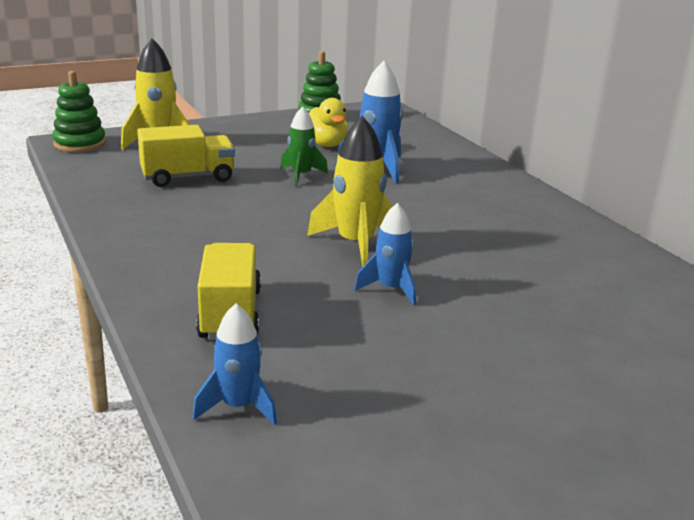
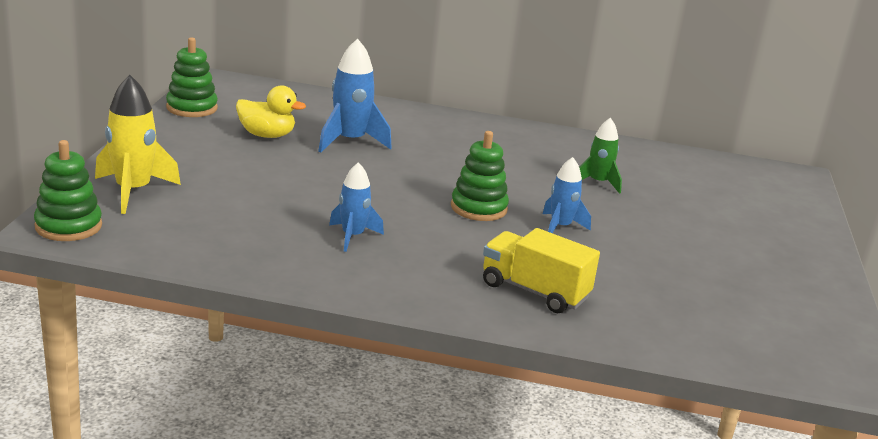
camera: 55 degrees left, 0 degrees up
(188, 177) = (251, 212): yellow truck -> none
(238, 406) = (658, 334): blue rocket -> blue rocket (352, 236)
(301, 175) = (320, 171): green rocket -> green rocket (598, 183)
(355, 244) = (478, 208): yellow rocket -> green stacking toy

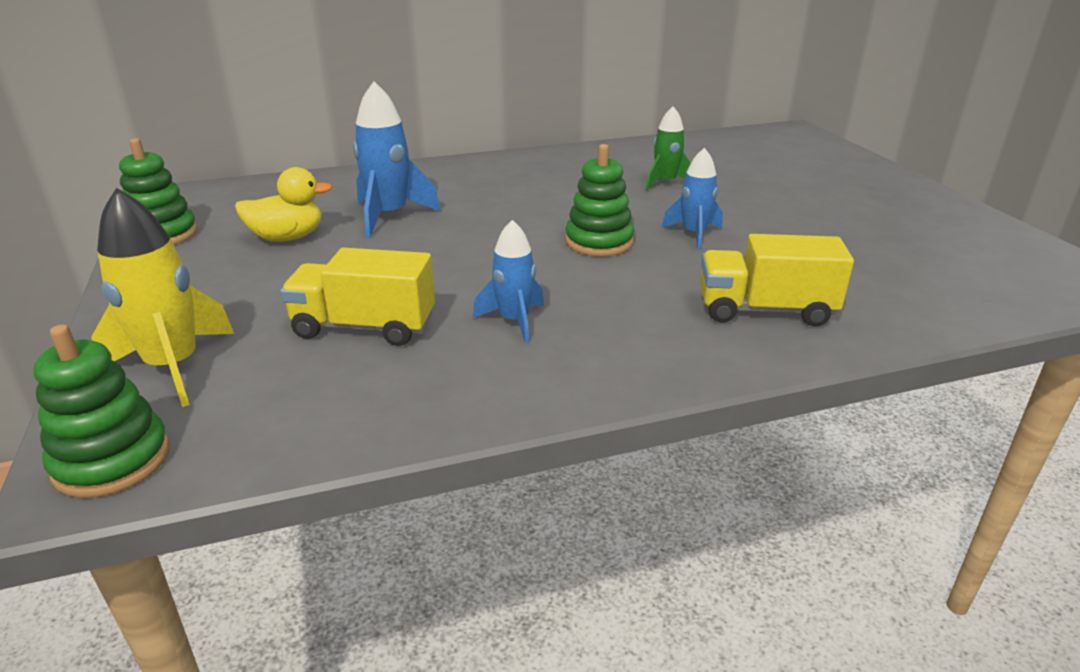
camera: 25 degrees left, 5 degrees up
(257, 207) = (364, 327): none -> yellow truck

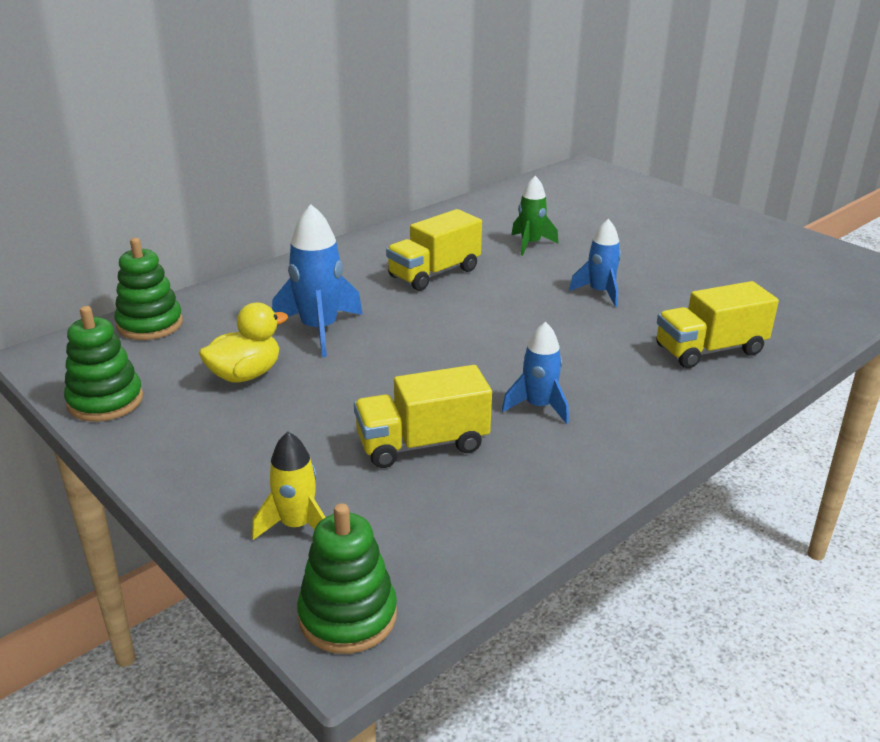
camera: 25 degrees left, 0 degrees up
(174, 367) = (297, 526): yellow rocket -> yellow rocket, size x0.64
(544, 191) = (434, 273): none -> yellow truck
(599, 242) = (532, 316): green stacking toy -> green stacking toy (150, 324)

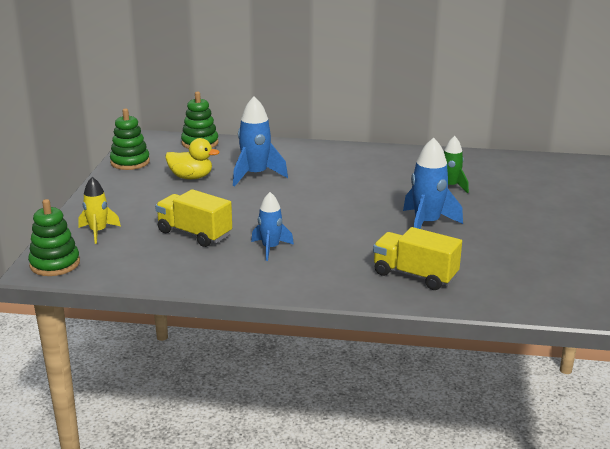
camera: 50 degrees right, 5 degrees down
(434, 273) = (362, 177): yellow truck -> none
(600, 292) = (426, 224): blue rocket -> blue rocket, size x1.56

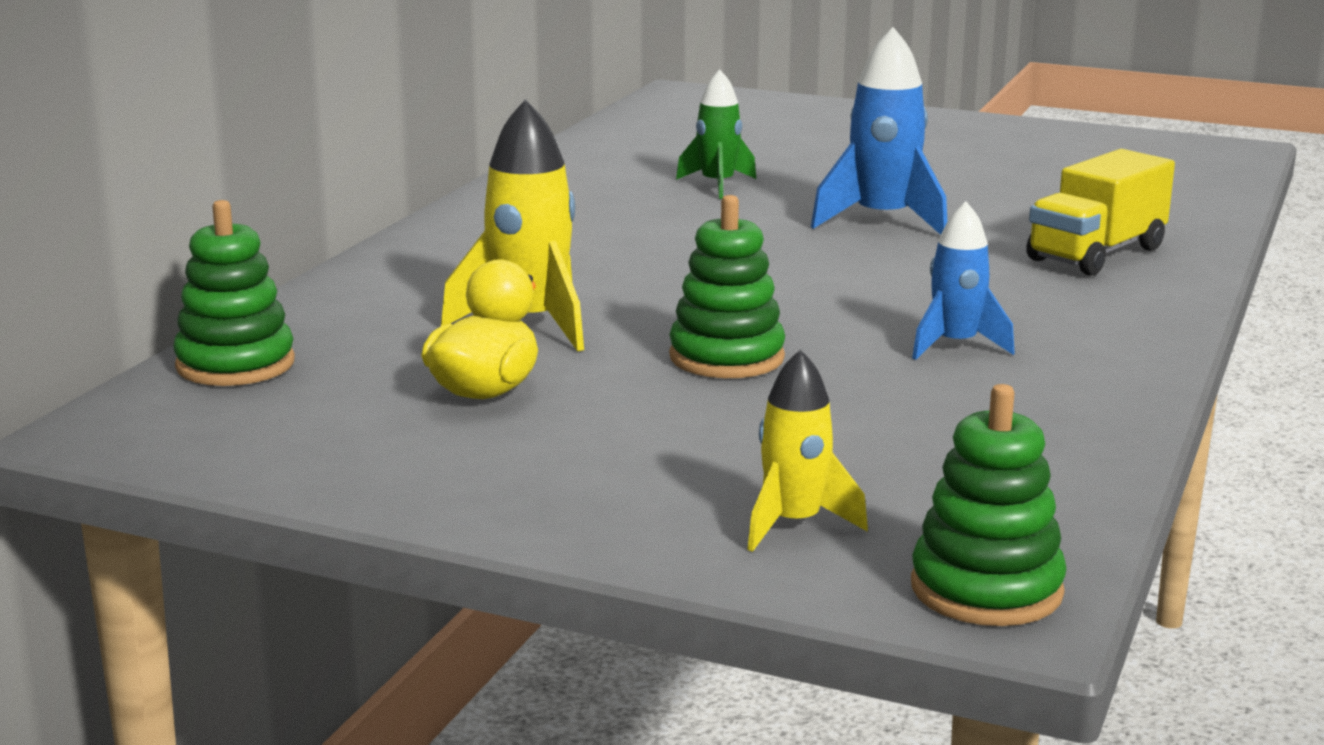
camera: 75 degrees left, 5 degrees down
(130, 162) = (294, 461): green stacking toy -> green stacking toy (726, 357)
(194, 234) = (852, 411): yellow truck -> none
(255, 175) = (530, 324): blue rocket -> yellow rocket

